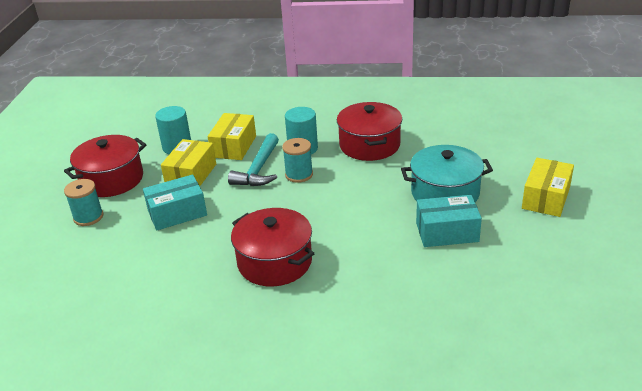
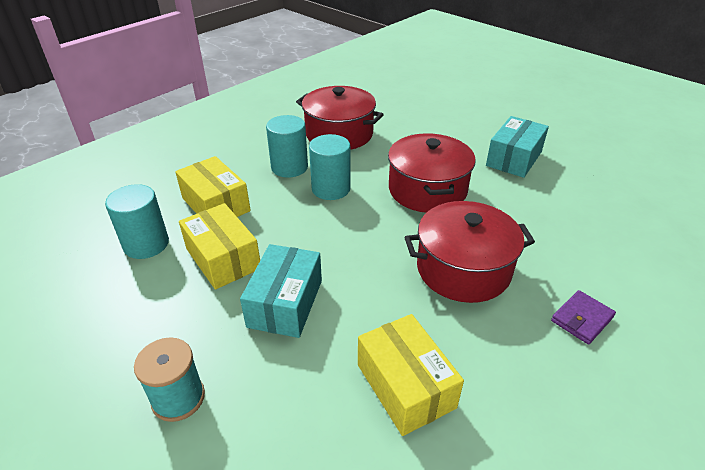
camera: 55 degrees left, 5 degrees up
(112, 179) = (123, 333): red pot -> red pot (427, 190)
(258, 169) = (285, 208): turquoise hammer -> none
(276, 330) = (582, 319): none -> purple wallet
(299, 174) = (331, 189): turquoise spool -> turquoise cylinder
(445, 193) = (458, 135): turquoise pot -> none
(546, 198) = (513, 104): yellow box -> yellow box (405, 386)

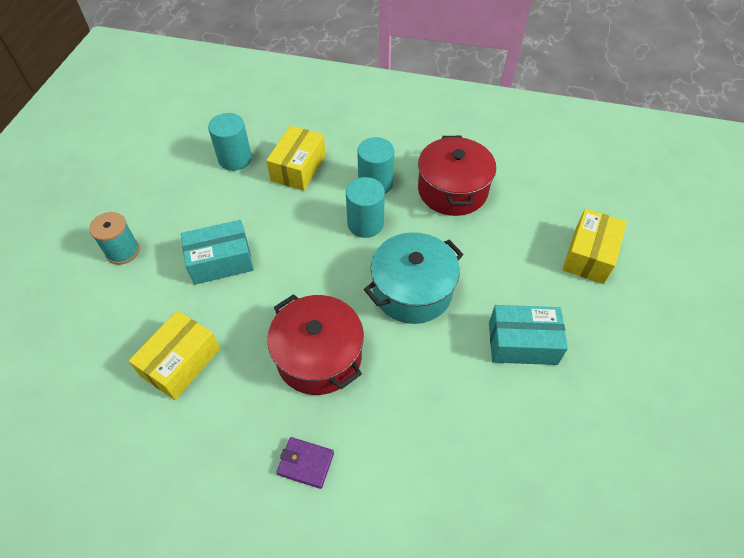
camera: 60 degrees right, 15 degrees up
(223, 258) = (244, 205): yellow box -> yellow box (589, 255)
(427, 190) = (412, 290): red pot -> turquoise pot

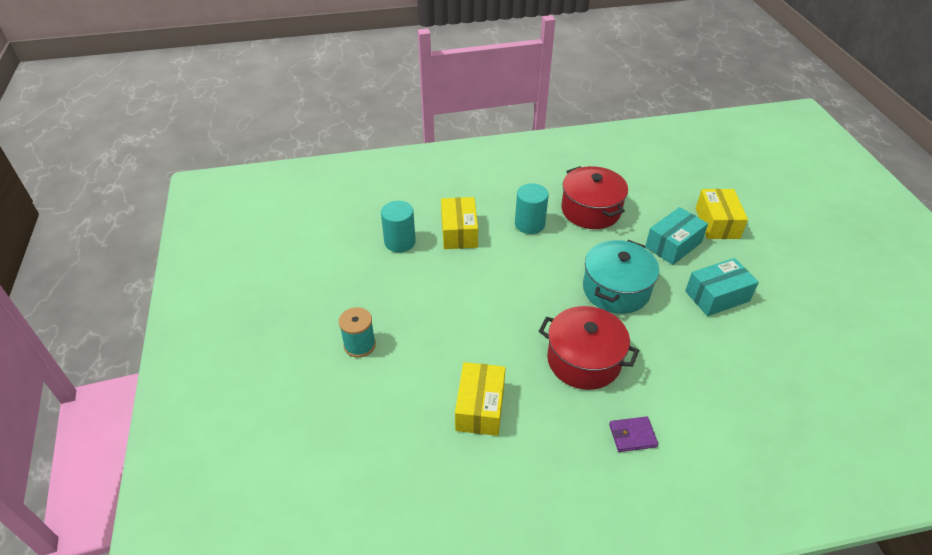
camera: 25 degrees left, 10 degrees down
(221, 261) = (452, 322): turquoise box -> turquoise box (673, 245)
(365, 224) = (545, 255): turquoise cylinder -> none

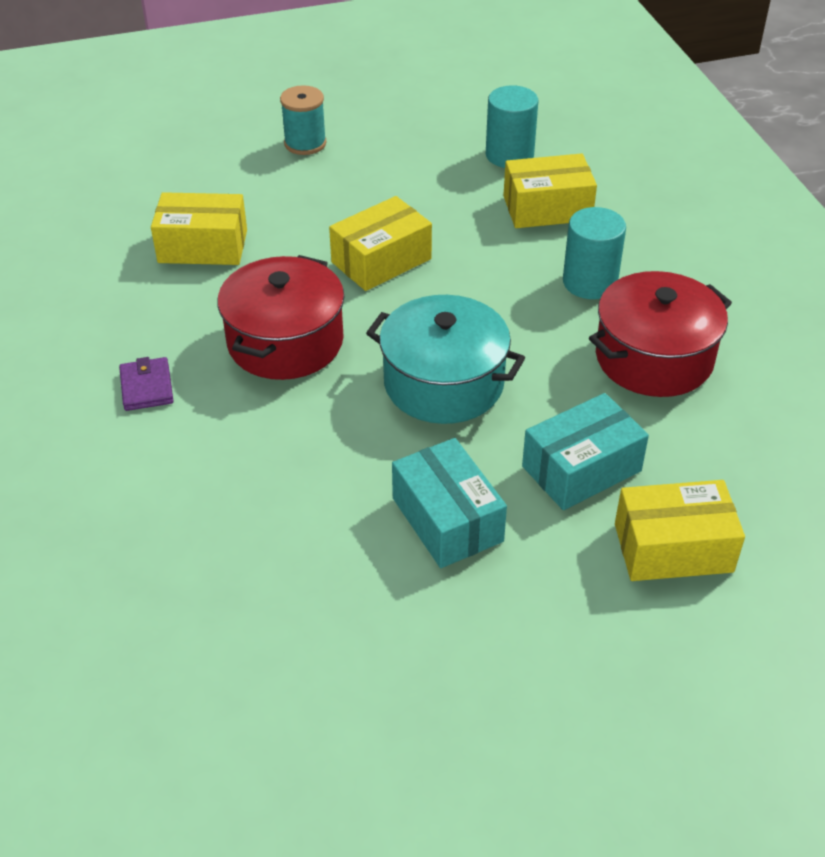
camera: 85 degrees right, 0 degrees up
(504, 310) = (381, 261): none -> yellow box
(673, 245) = (581, 469): turquoise box -> turquoise box turned 75 degrees counterclockwise

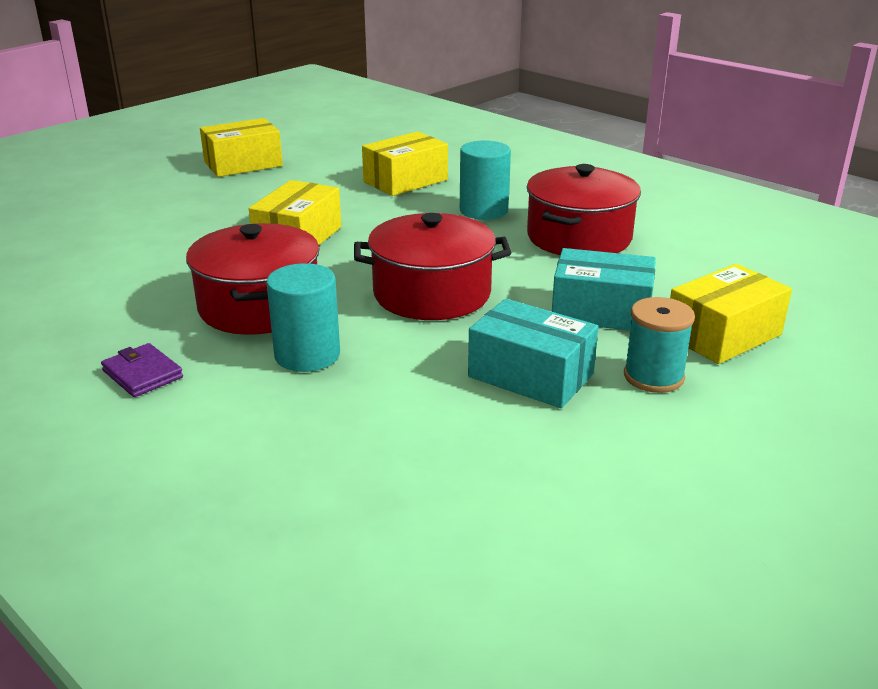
camera: 30 degrees left, 15 degrees down
(203, 246) = (114, 267): yellow box -> yellow box (243, 164)
(305, 143) = (157, 188): turquoise spool -> turquoise spool (653, 376)
(443, 383) = (432, 293): turquoise pot -> red pot
(509, 155) = (344, 161): turquoise cylinder -> turquoise cylinder (307, 355)
(581, 469) = (601, 311): turquoise box -> turquoise box turned 75 degrees clockwise

